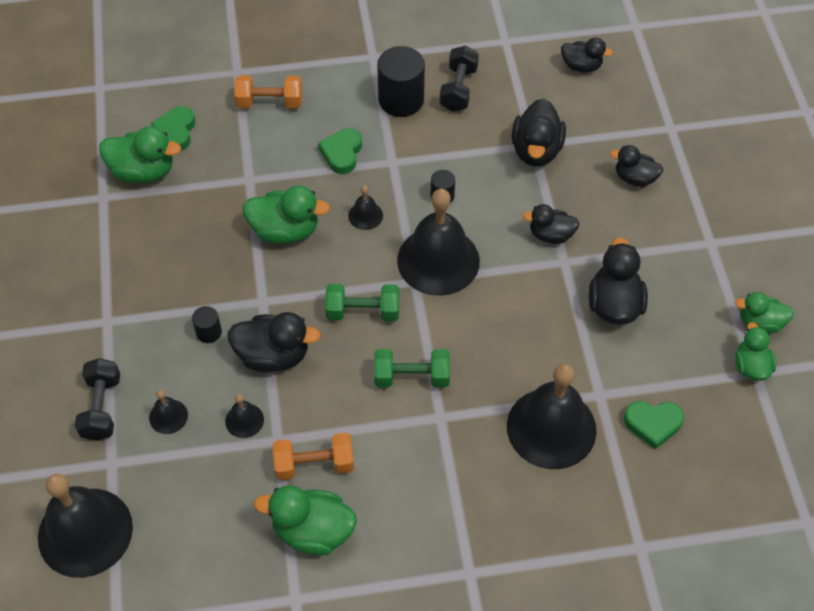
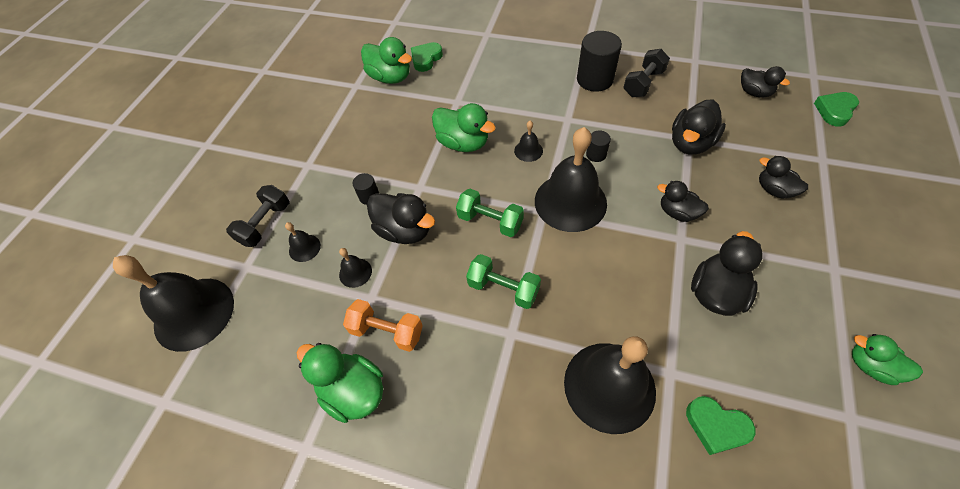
camera: 30 degrees right, 0 degrees up
(270, 102) = (498, 57): orange dumbbell -> none
(342, 153) = (532, 103): green heart -> green heart (834, 111)
(750, 366) = (847, 408): green duck -> none

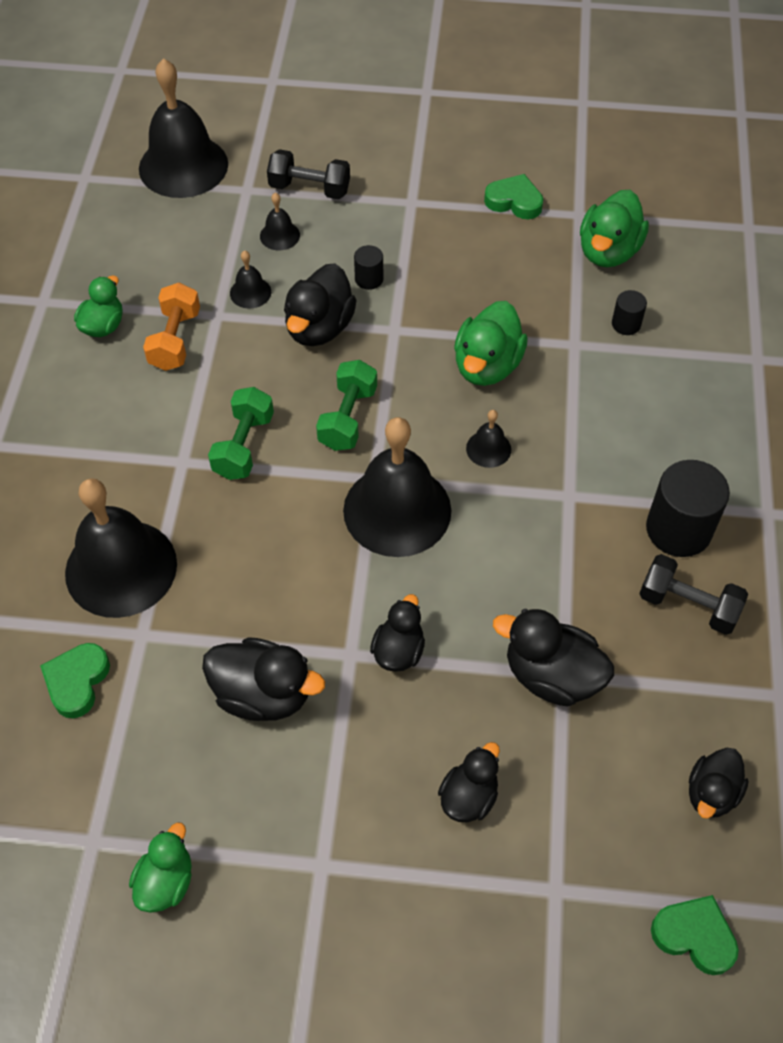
camera: 75 degrees right, 0 degrees up
(353, 391) = (103, 326): green duck -> green duck, size x0.65
(426, 59) = (665, 287): green heart -> green heart (514, 201)
(596, 154) = (498, 539): black cylinder -> black cylinder (626, 324)

